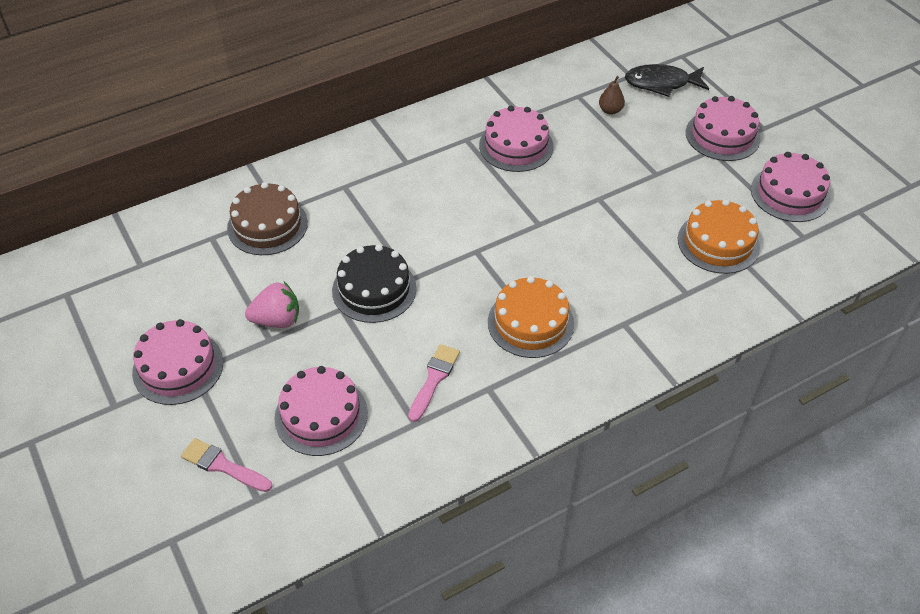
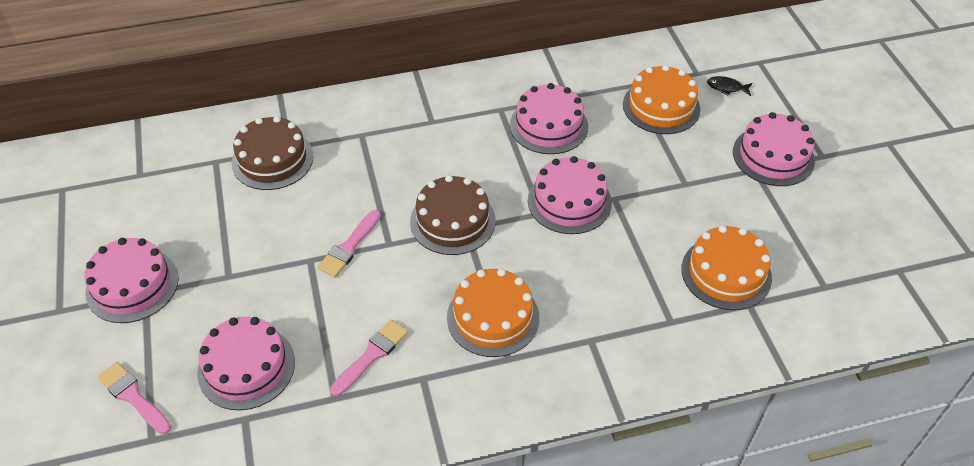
camera: 15 degrees right, 0 degrees up
(277, 320) = (243, 258): pink strawberry -> none
(374, 289) = (349, 247): black cake -> pink brush
(461, 247) = (452, 221): none -> brown cake
(610, 110) = (661, 106): brown pear -> orange cake
(661, 83) = (726, 87): black fish -> black fish, size x0.50
(790, 194) = (826, 235): pink cake -> pink cake (569, 201)

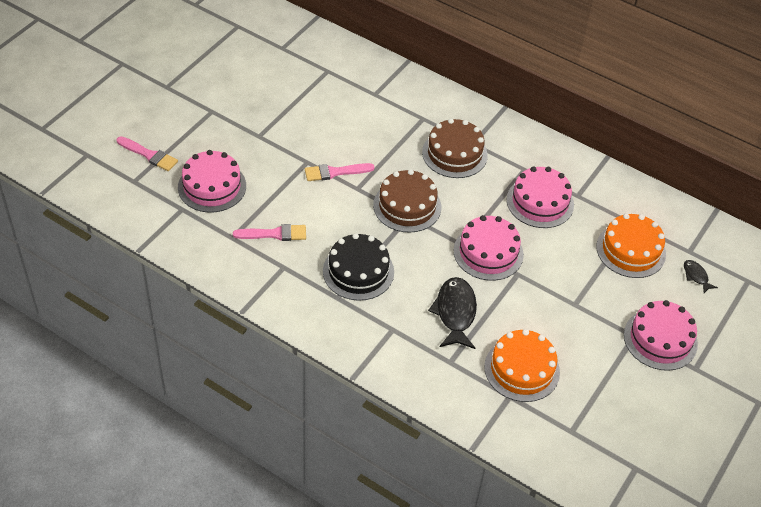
camera: 45 degrees right, 0 degrees up
(132, 285) = (211, 102): pink cake -> none
(133, 396) = (149, 155): pink brush -> pink brush turned 120 degrees clockwise
(272, 159) = (357, 93): brown cake -> brown cake (454, 153)
(493, 317) = (358, 271): orange cake -> black cake
(616, 276) = (455, 313): none -> black fish

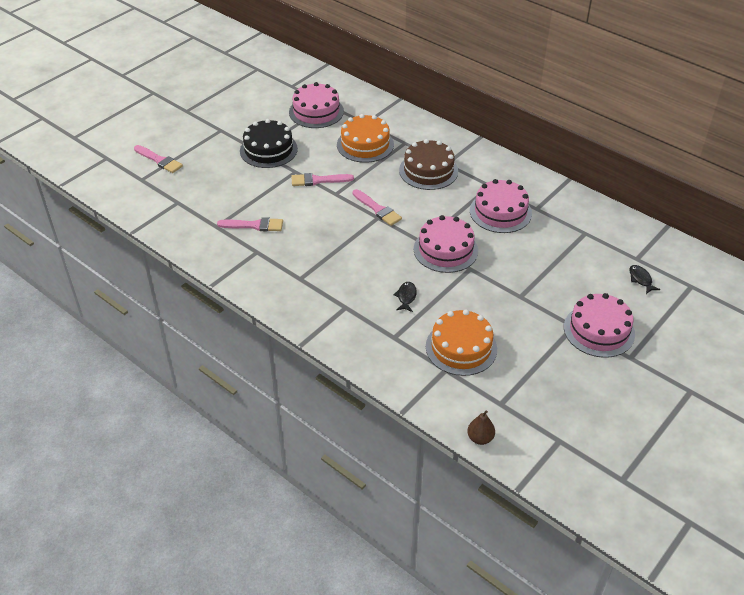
camera: 10 degrees right, 5 degrees down
(212, 186) = (208, 186): pink cake -> pink cake (316, 111)
(358, 271) = (323, 259): black cake -> black cake (268, 150)
(407, 206) = (378, 209): brown cake -> pink brush
(455, 313) = (406, 297): black fish -> black fish, size x0.50
(556, 472) = (480, 438): none -> brown pear
(631, 250) = (580, 255): orange cake -> orange cake (365, 144)

